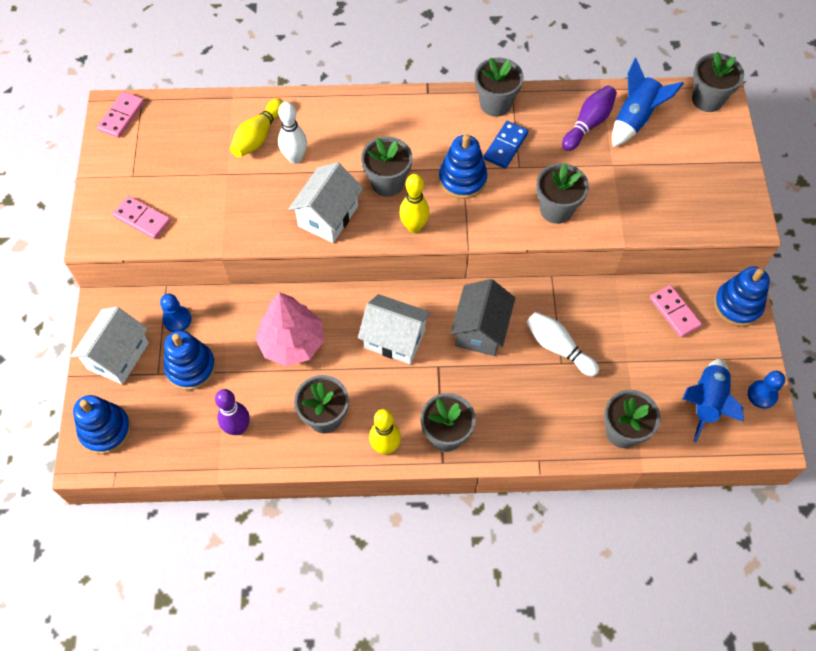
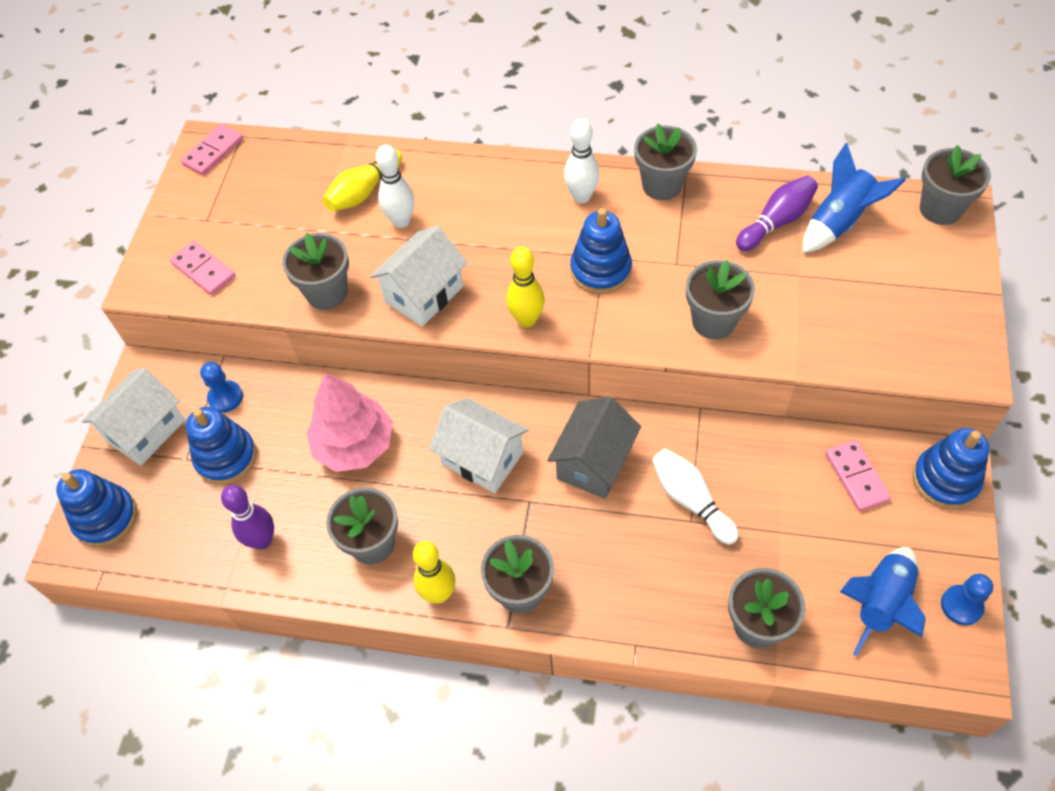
camera: 15 degrees right, 5 degrees down
(387, 183) = (506, 263): grey flower pot -> grey flower pot (327, 292)
(435, 120) = (581, 197): none -> white bowling pin
(505, 146) = (664, 237): blue domino -> none

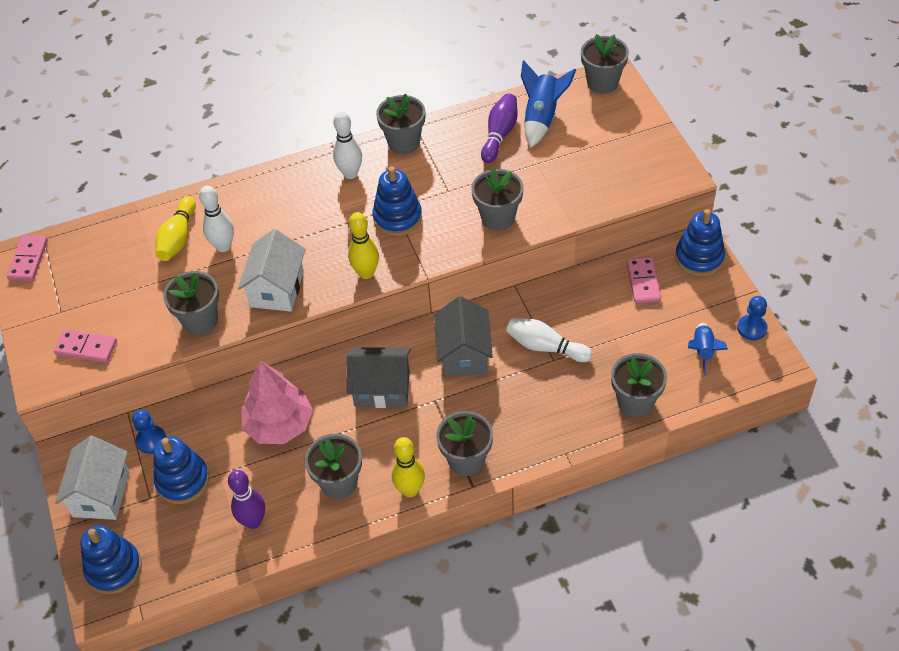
camera: 30 degrees left, 5 degrees down
(482, 458) = (382, 389): white house -> grey house
(856, 477) = (643, 282): pink domino -> pink domino turned 45 degrees clockwise
(880, 603) = (703, 351): blue rocket -> blue rocket, size x0.65

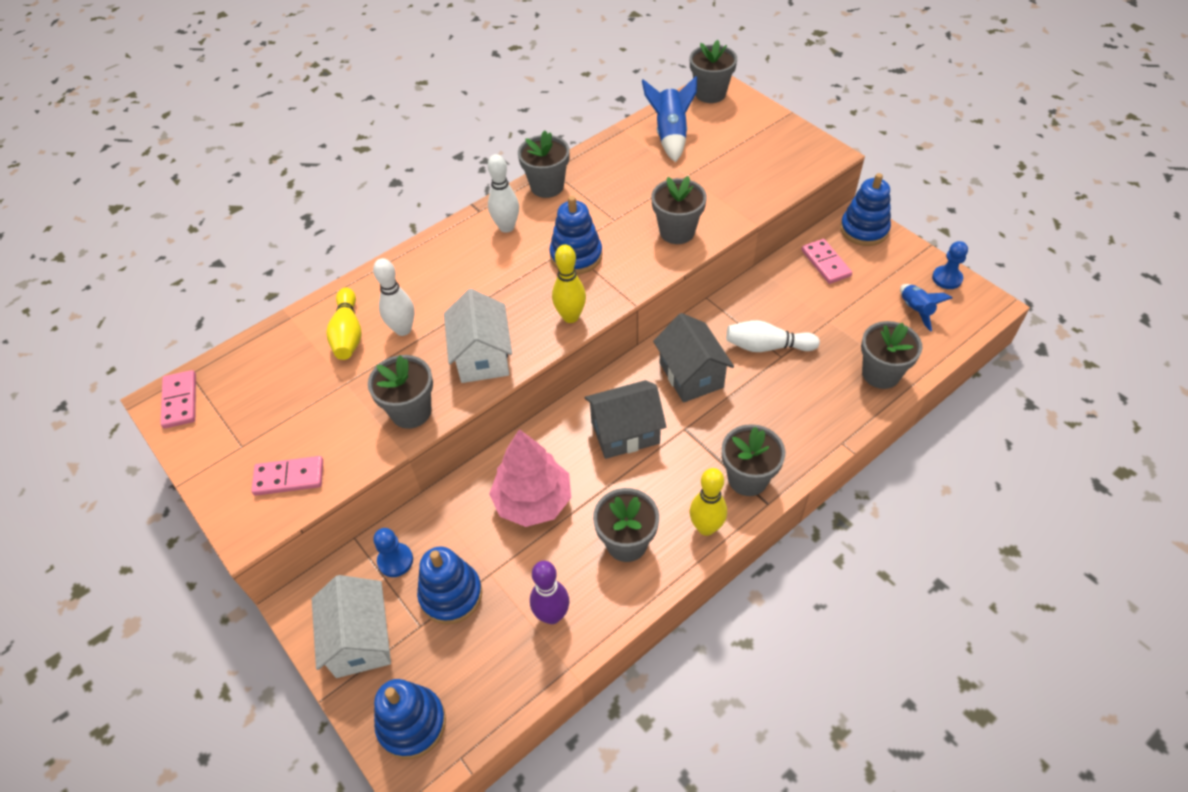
camera: 20 degrees left, 0 degrees up
(499, 135) = (638, 158): purple bowling pin -> none

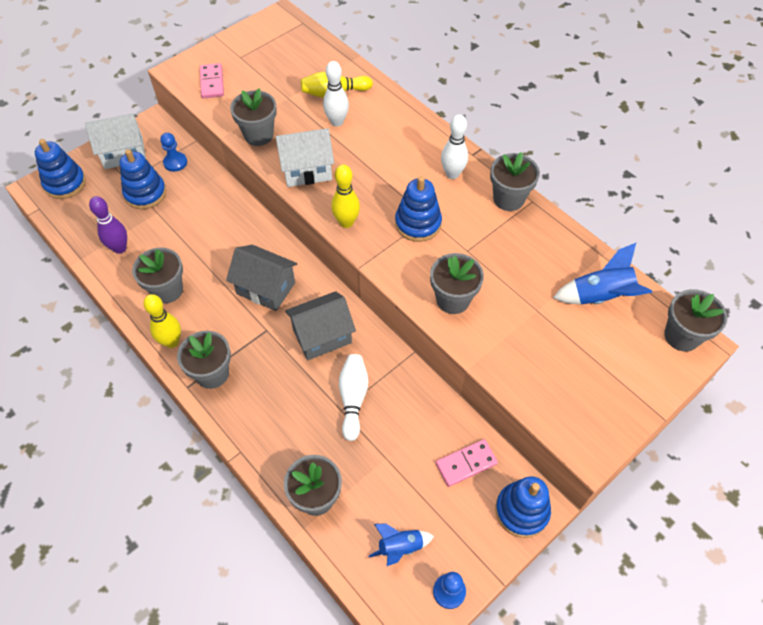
camera: 85 degrees right, 5 degrees up
(180, 401) = (280, 23): pink domino -> none
(533, 501) = (210, 232): pink tree -> none
(625, 432) = (266, 288): grey house -> grey house turned 45 degrees counterclockwise

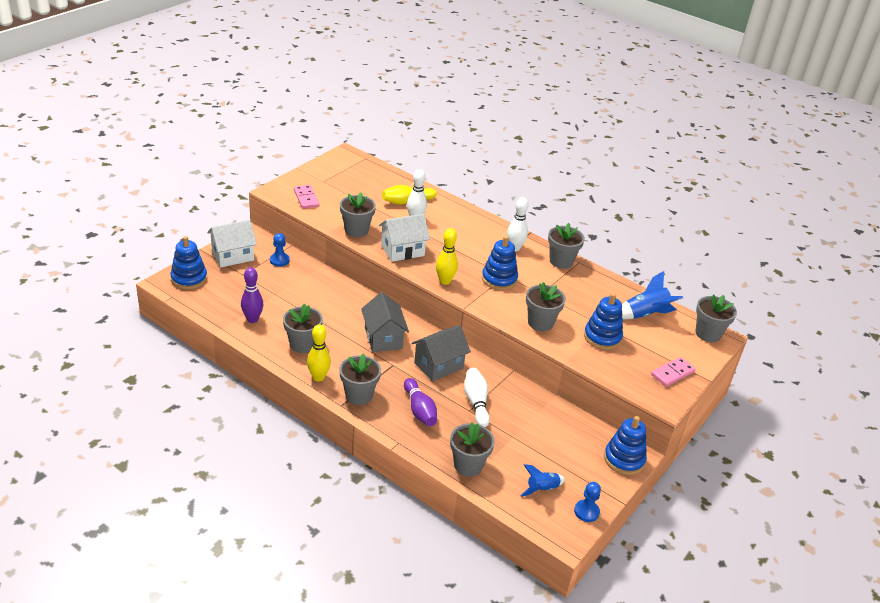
camera: 15 degrees left, 20 degrees down
(145, 193) = (261, 282): blue stacking toy -> blue stacking toy (602, 337)
(266, 288) = (383, 338): grey house -> grey house turned 60 degrees clockwise
(279, 404) = (419, 410): none -> purple bowling pin
(466, 463) = (574, 435): pink domino -> pink domino (672, 373)

